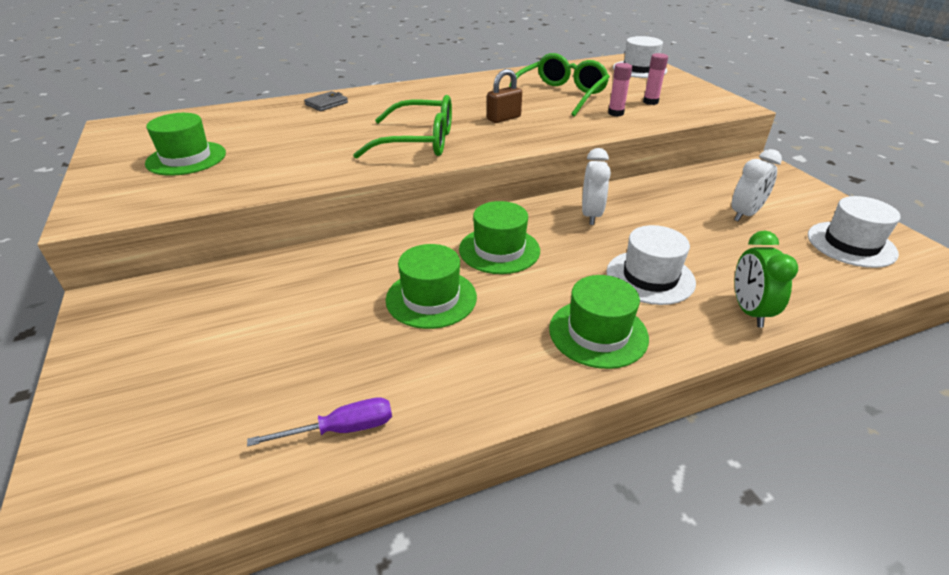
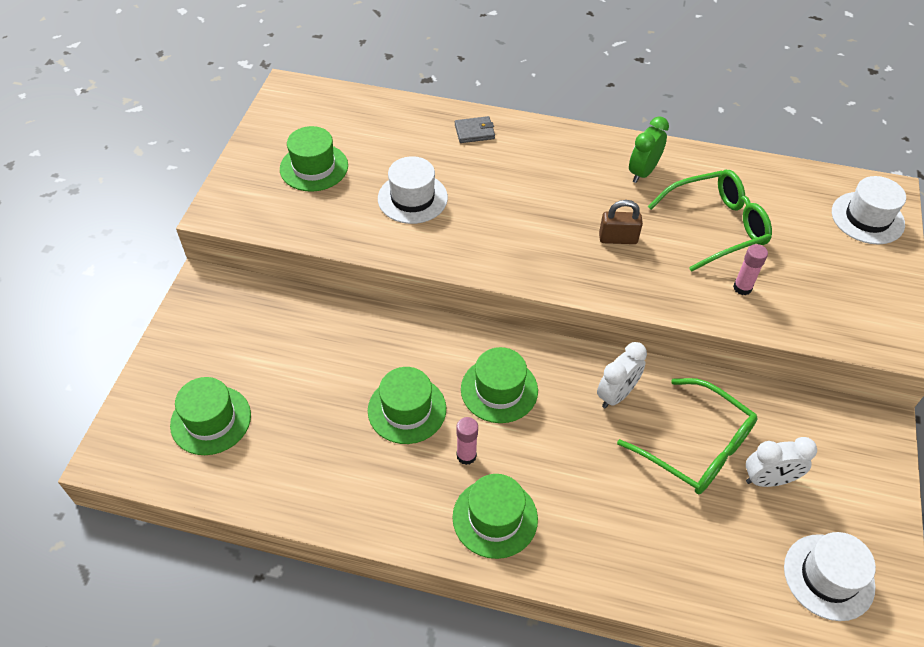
camera: 35 degrees right, 15 degrees up
(204, 412) = (211, 420): none -> green hat
(341, 429) = (273, 484): purple screwdriver -> none
(418, 142) = (507, 237): green glasses -> green glasses (696, 447)
(650, 102) = (805, 287): pink glue stick -> pink glue stick (466, 455)
(650, 277) = (592, 493): white hat -> white hat (412, 198)
(749, 311) = (635, 576): green clock -> green clock (642, 172)

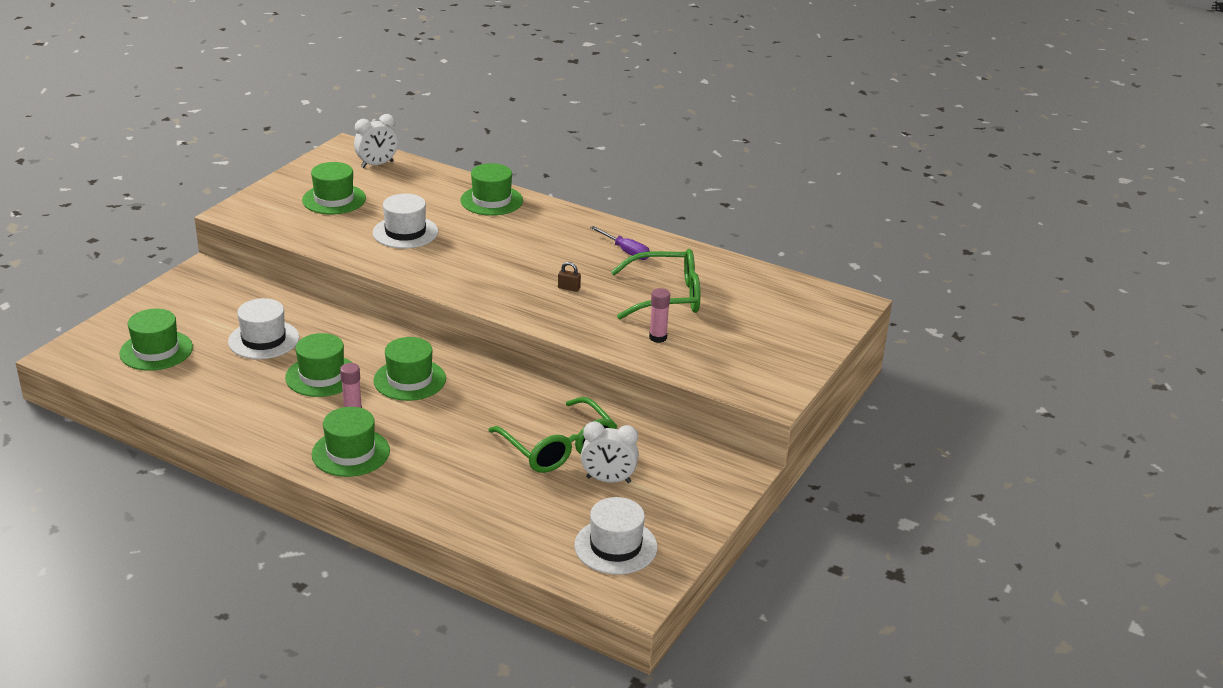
camera: 15 degrees right, 20 degrees down
(474, 132) = (491, 200): grey wallet -> green hat
(616, 394) = (511, 403): white clock -> white clock (377, 164)
(618, 238) = (569, 288): brown padlock -> brown padlock, size x0.60
(642, 172) = (626, 251): green clock -> purple screwdriver
(867, 218) = (816, 316): white hat -> white hat (263, 340)

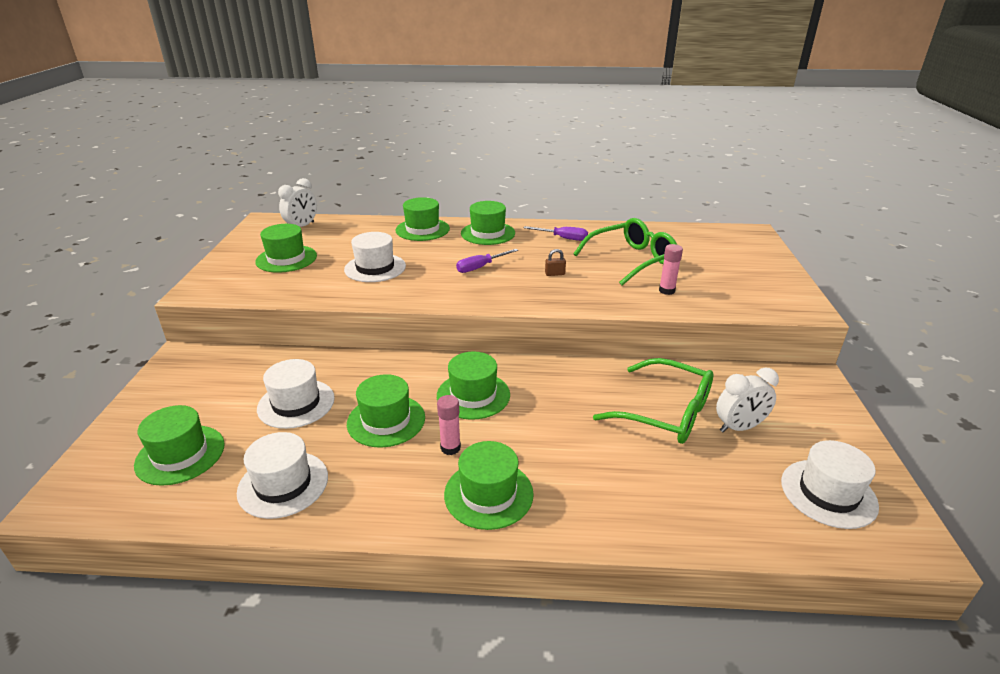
camera: 25 degrees left, 0 degrees up
(212, 395) = (283, 484): none -> white hat
(504, 260) = (480, 267): none -> purple screwdriver
(553, 223) = (488, 233): none -> green hat

